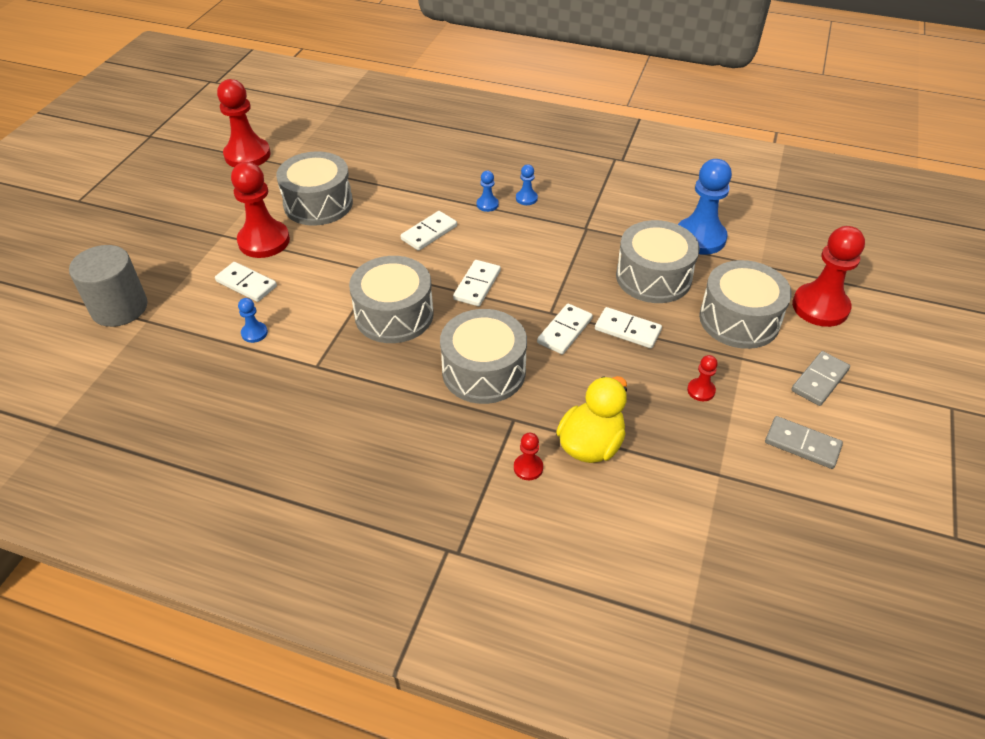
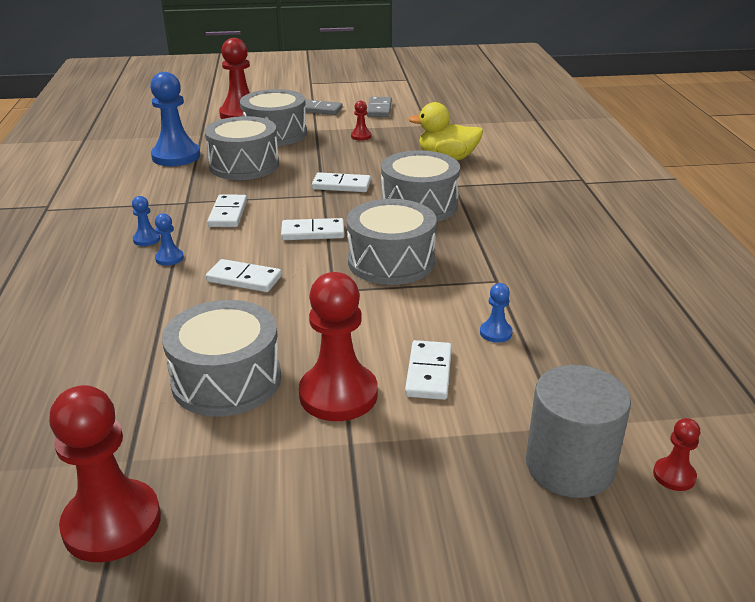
camera: 115 degrees left, 15 degrees down
(528, 468) = (491, 172): red pawn -> red pawn (674, 475)
(627, 330) = (319, 165): white domino -> white domino (228, 214)

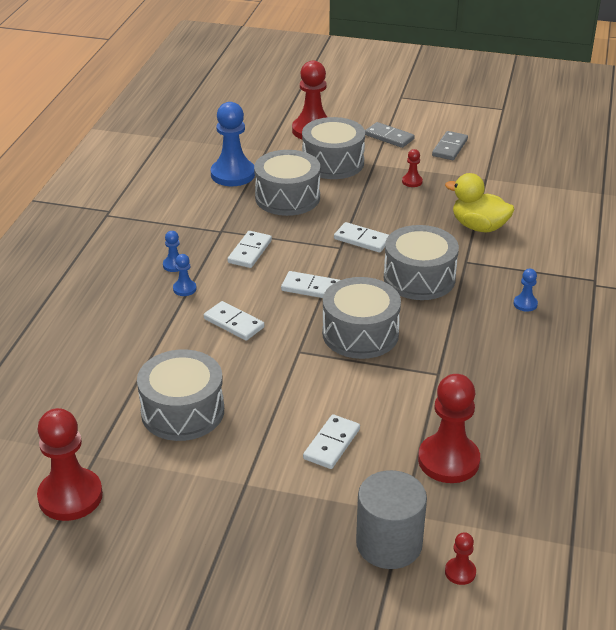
camera: 20 degrees right, 5 degrees up
(338, 395) = (256, 444): red pawn -> red pawn (448, 460)
(495, 333) = (405, 423): blue pawn -> blue pawn (525, 304)

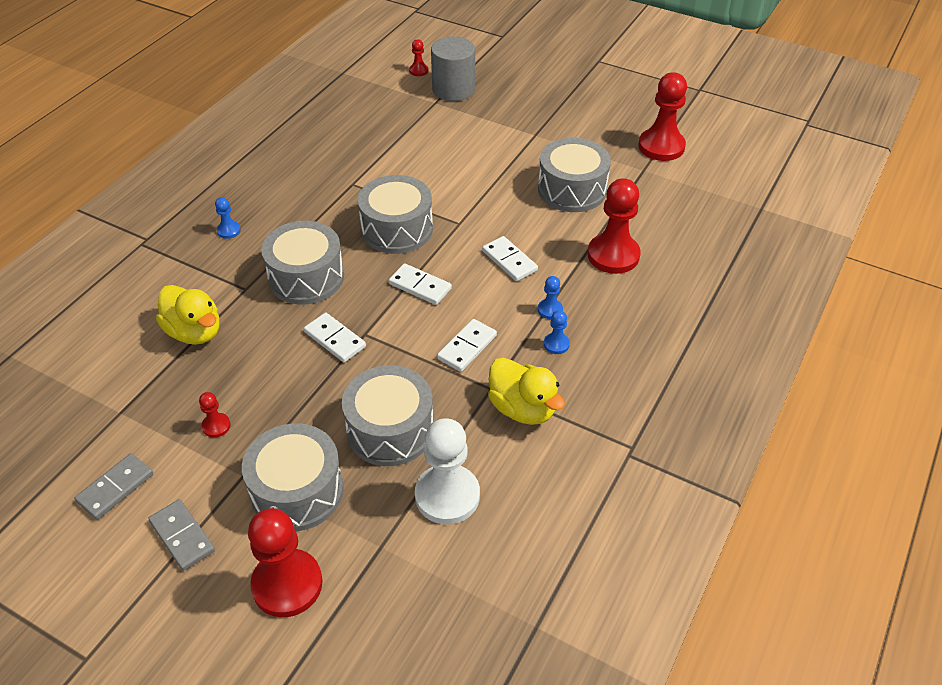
camera: 165 degrees left, 10 degrees up
(193, 222) = (522, 408): none -> yellow duck
(233, 174) = (447, 496): blue pawn -> white pawn
(332, 444) = (463, 148): white domino -> none
(448, 460) = (386, 125): red pawn -> red pawn (613, 255)

